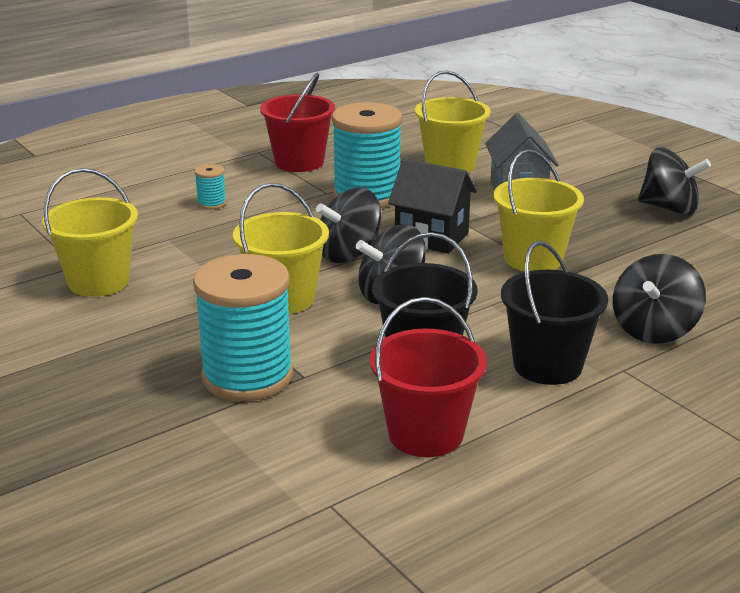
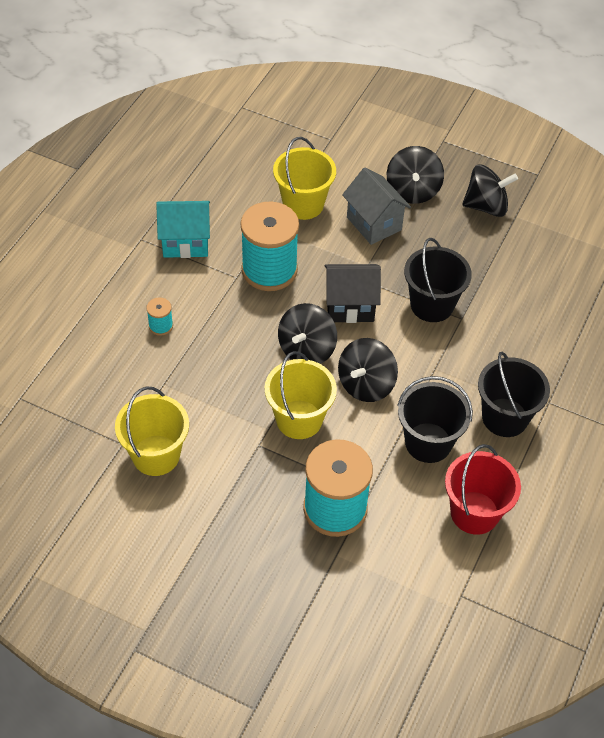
camera: 30 degrees left, 25 degrees up
(299, 162) = (185, 242): red bucket -> turquoise house
(533, 259) = (432, 305): yellow bucket -> black bucket
(654, 330) = (546, 354): black spinning top -> black spinning top (413, 190)

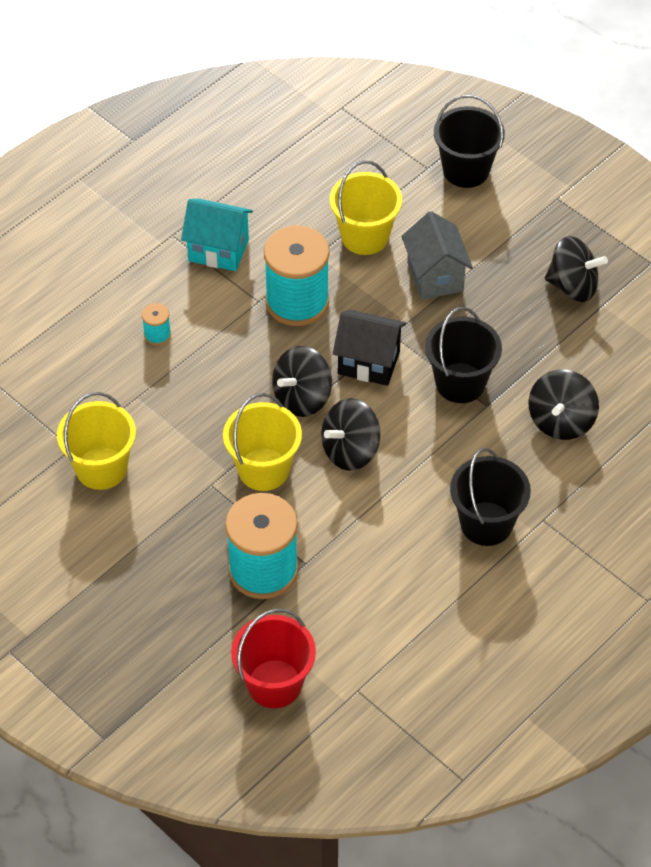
camera: 20 degrees right, 0 degrees up
(413, 190) = (496, 249): black spinning top -> black spinning top (561, 421)
(428, 442) = (391, 528): black bucket -> black bucket (466, 170)
(474, 512) = (408, 613): red bucket -> red bucket (274, 684)

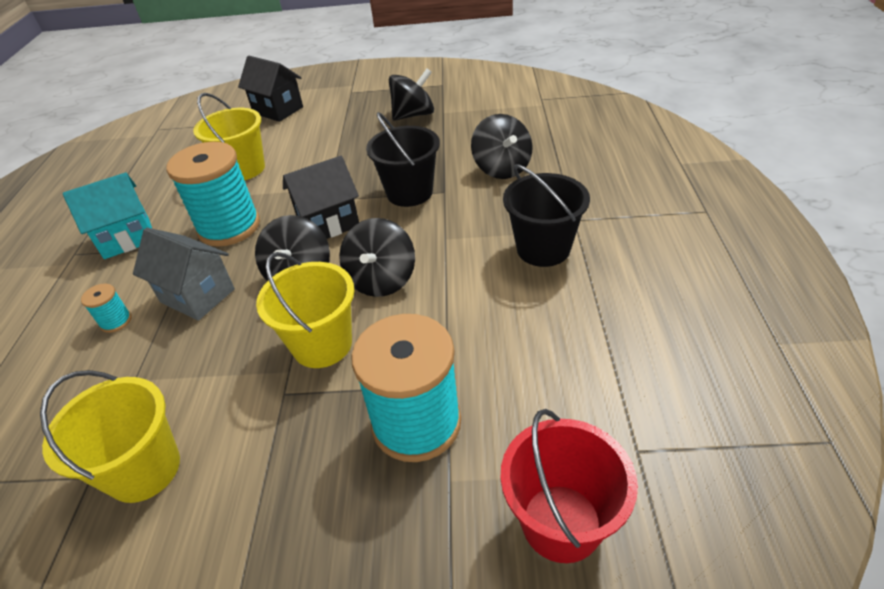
camera: 40 degrees left, 10 degrees down
(435, 277) = (319, 158): grey house -> grey house (197, 296)
(466, 170) = (278, 110): black bucket -> black house

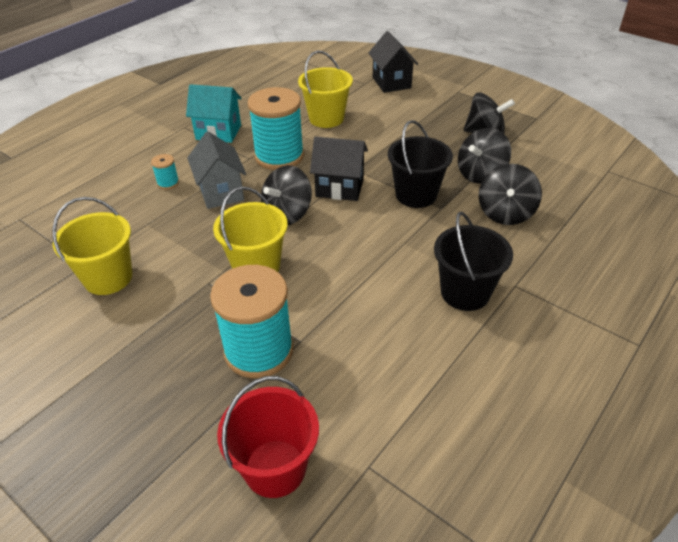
camera: 35 degrees right, 0 degrees up
(381, 280) = (332, 247): black spinning top -> black spinning top (480, 174)

